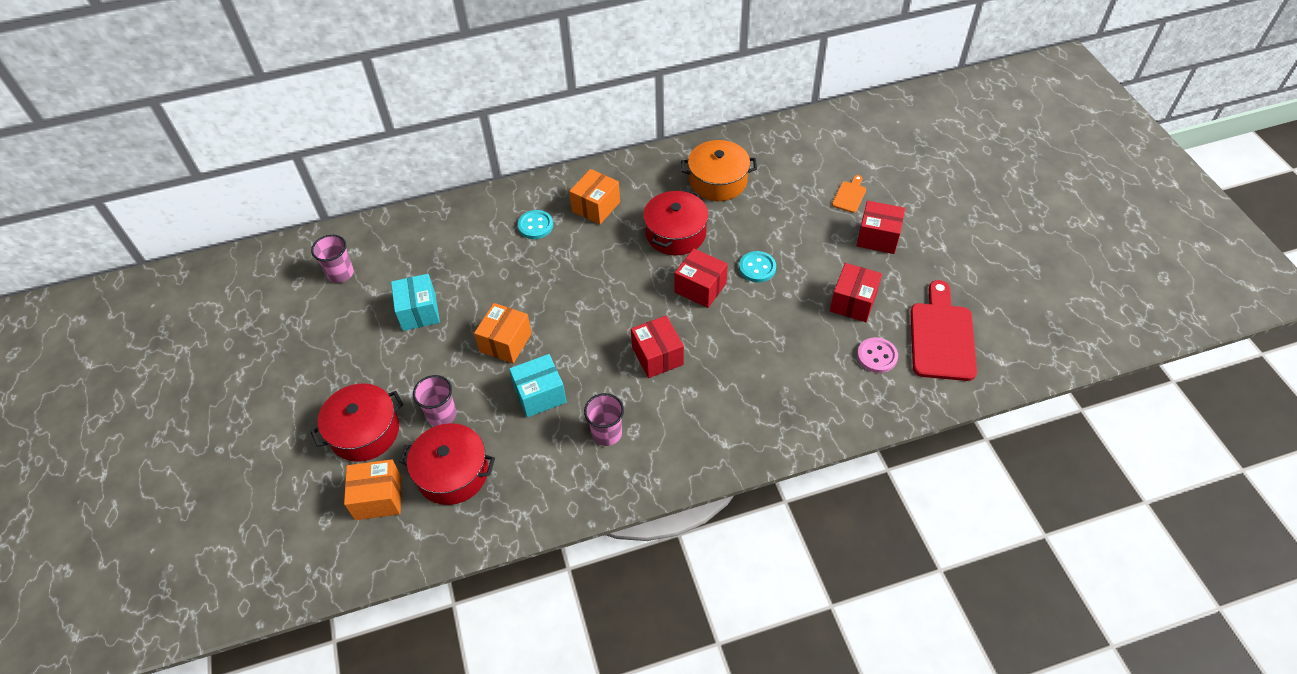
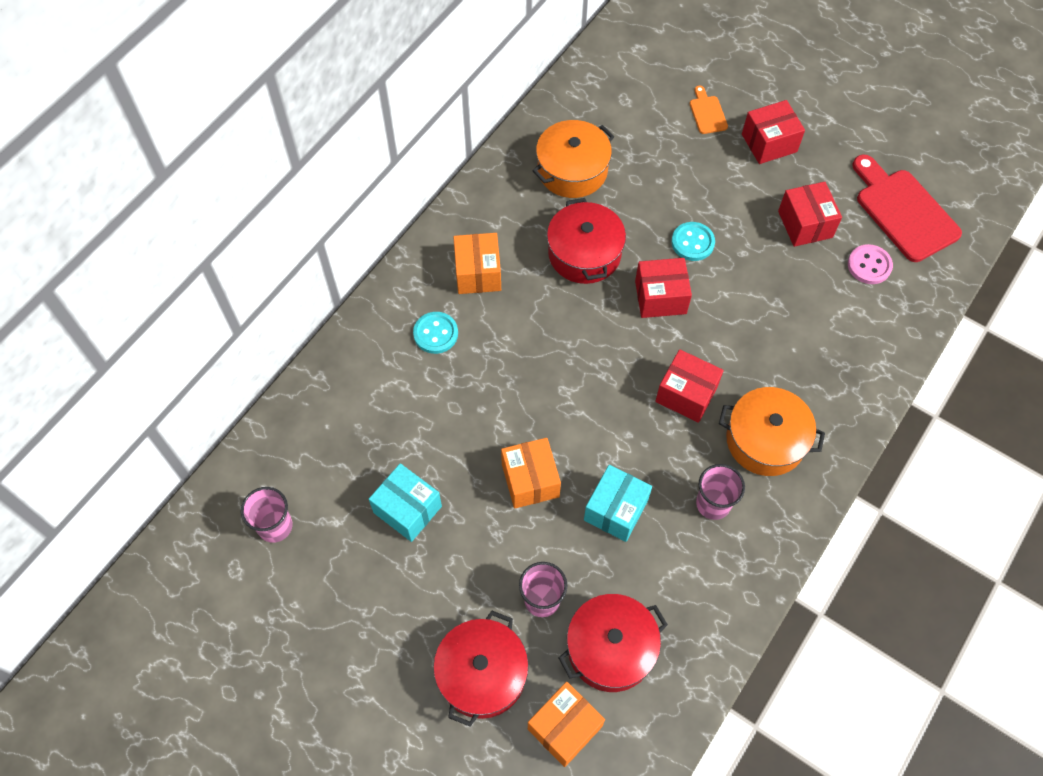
camera: 40 degrees left, 10 degrees up
(683, 418) = (765, 440): none -> orange pot

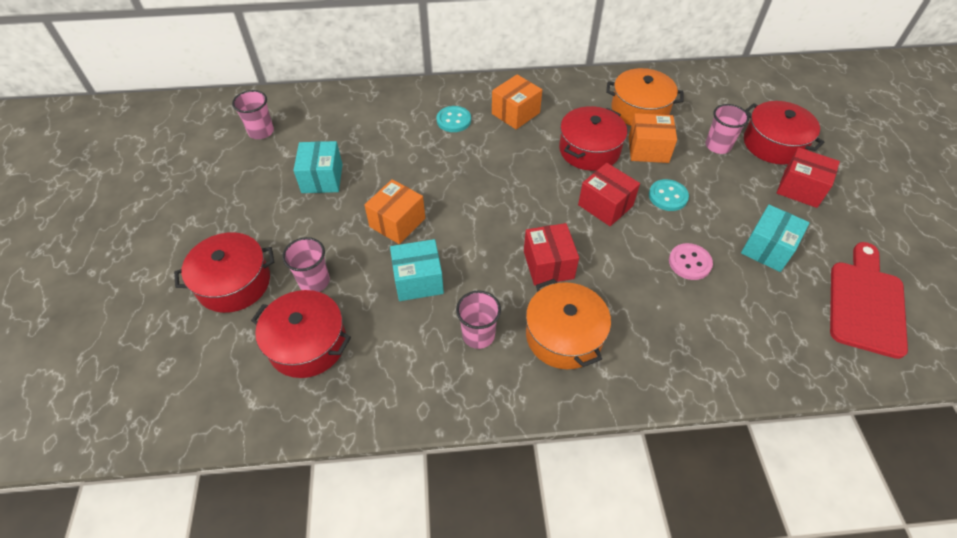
camera: 50 degrees right, 10 degrees down
(564, 727) = (225, 354): orange box -> orange box (648, 149)
(672, 154) = (718, 146): none -> pink cup
(707, 113) = (773, 144): orange cutting board -> red pot
(805, 224) = (767, 248): red box -> turquoise box
(869, 265) = (789, 310): pink button -> pink button (689, 262)

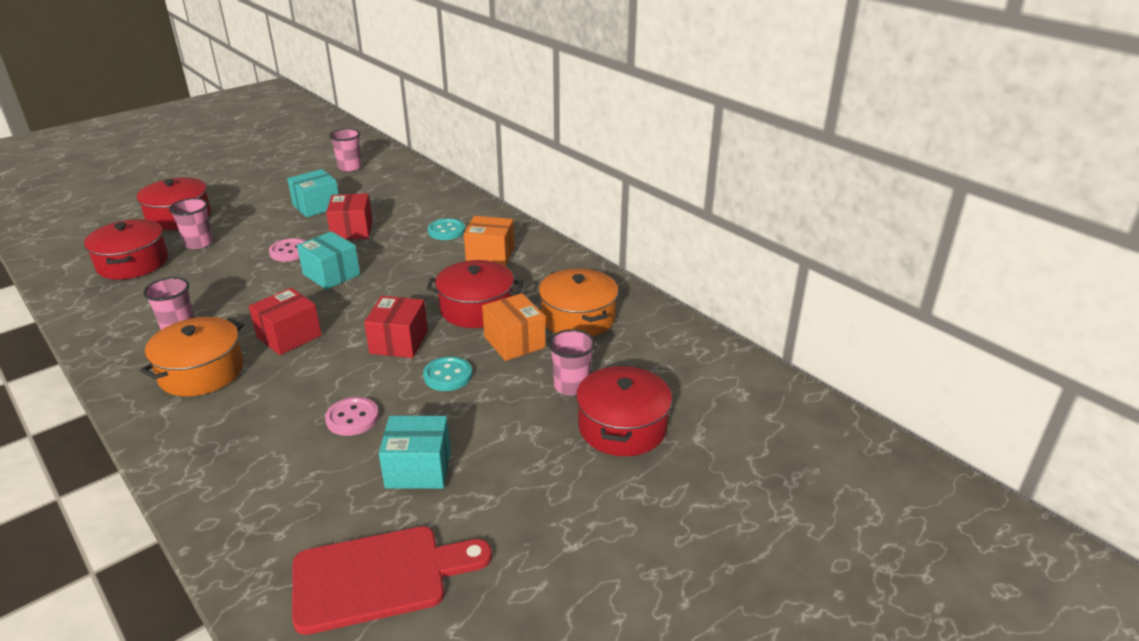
camera: 55 degrees right, 20 degrees down
(397, 222) = (289, 251): orange box -> pink button
(418, 280) = (227, 282): turquoise box -> turquoise box (331, 274)
(800, 188) = (555, 470): red box -> red box (352, 230)

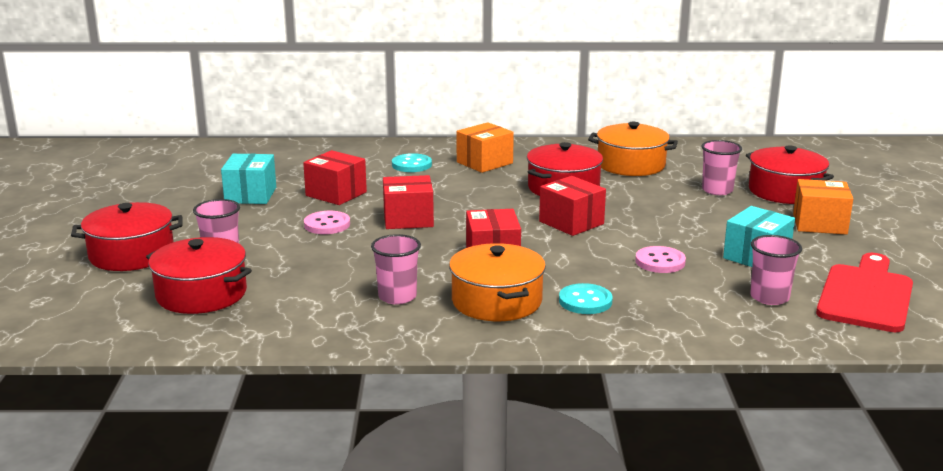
camera: 50 degrees left, 10 degrees down
(331, 274) = (408, 219): turquoise box -> red box
(349, 167) = (191, 165): pink cup -> pink cup (769, 297)
(448, 375) = (647, 219): turquoise button -> turquoise button (585, 301)
(514, 342) = (633, 190): orange box -> orange box (819, 224)

